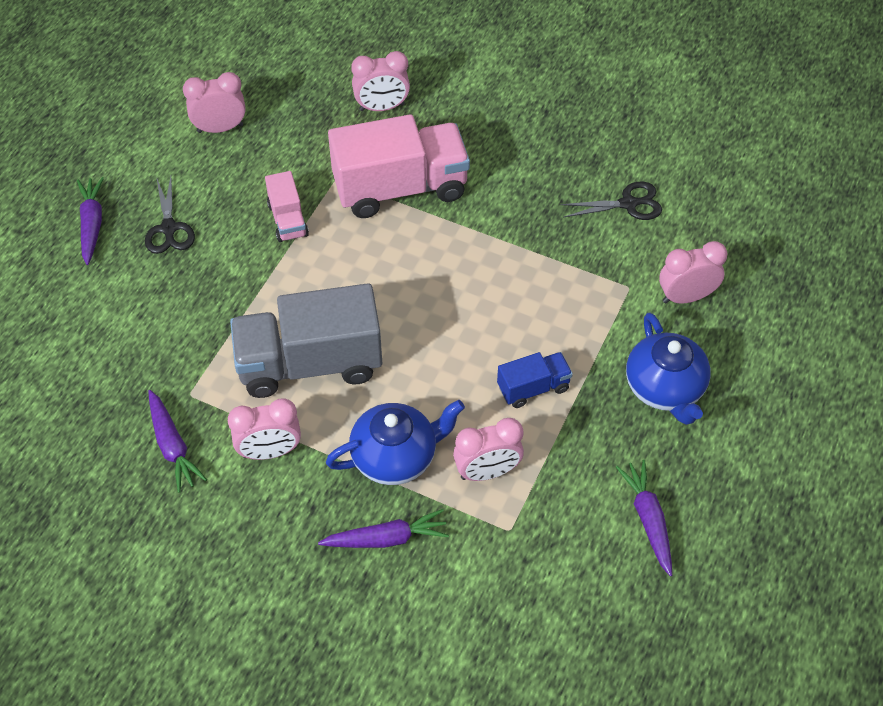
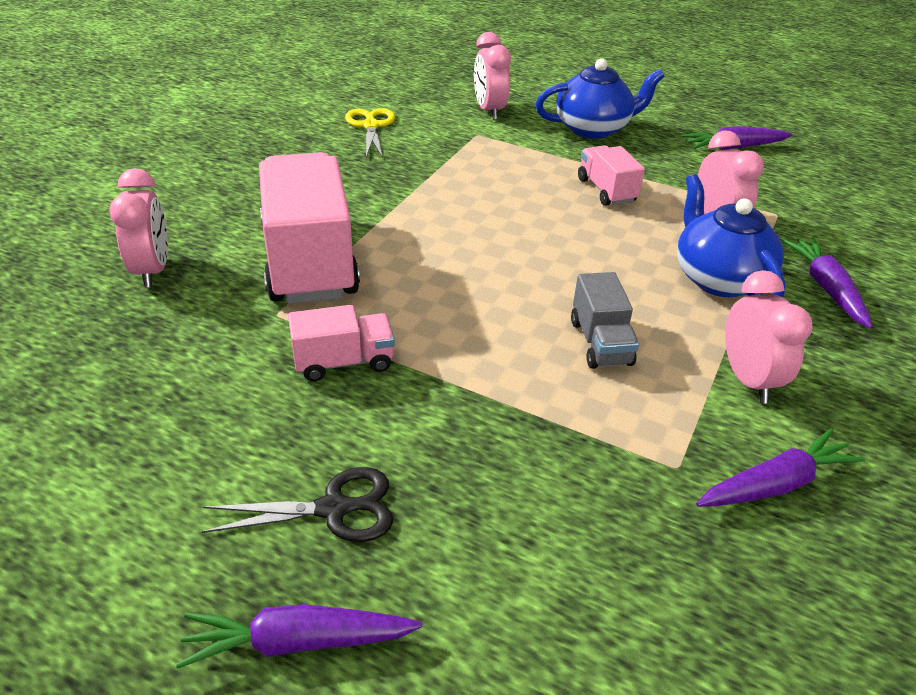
camera: 90 degrees left, 15 degrees down
(220, 128) = (111, 444): pink clock -> none
(310, 363) = (600, 343): grey truck -> grey truck, size x0.48
(533, 388) = (606, 190): blue truck -> pink truck
(628, 204) = (371, 126): black scissors -> yellow scissors

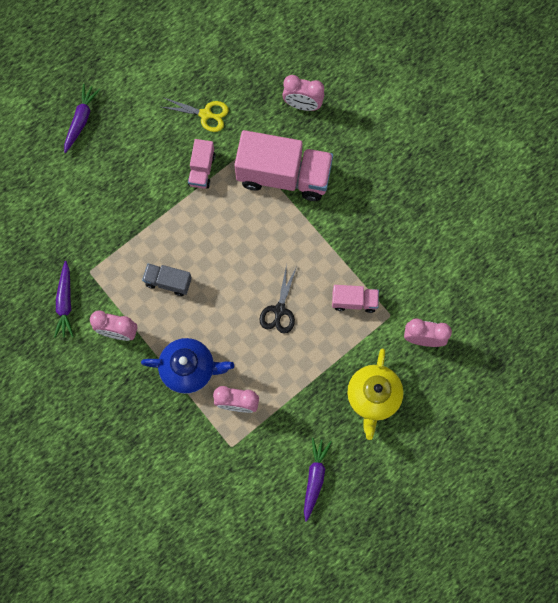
camera: 115 degrees right, 35 degrees up
(333, 509) = (126, 144): black scissors -> black scissors (279, 310)
(371, 126) = (424, 252): yellow scissors -> yellow scissors (205, 114)
(593, 128) = (373, 397): blue teapot -> yellow teapot
(606, 190) = (293, 360): pink truck -> pink truck (354, 301)
(826, 288) = (159, 419): purple carrot -> none

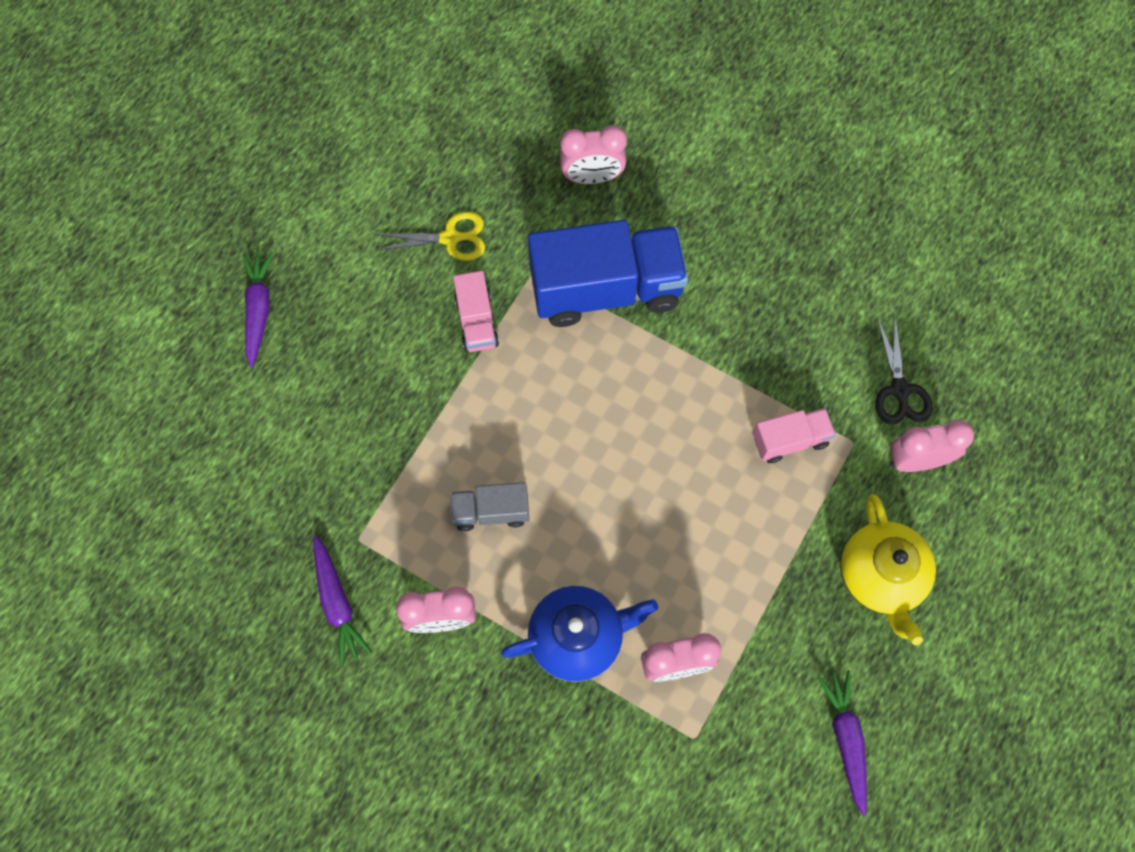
camera: 20 degrees left, 5 degrees down
(279, 310) = (682, 494): black scissors -> black scissors (899, 390)
(284, 175) = (606, 289): pink truck -> blue truck

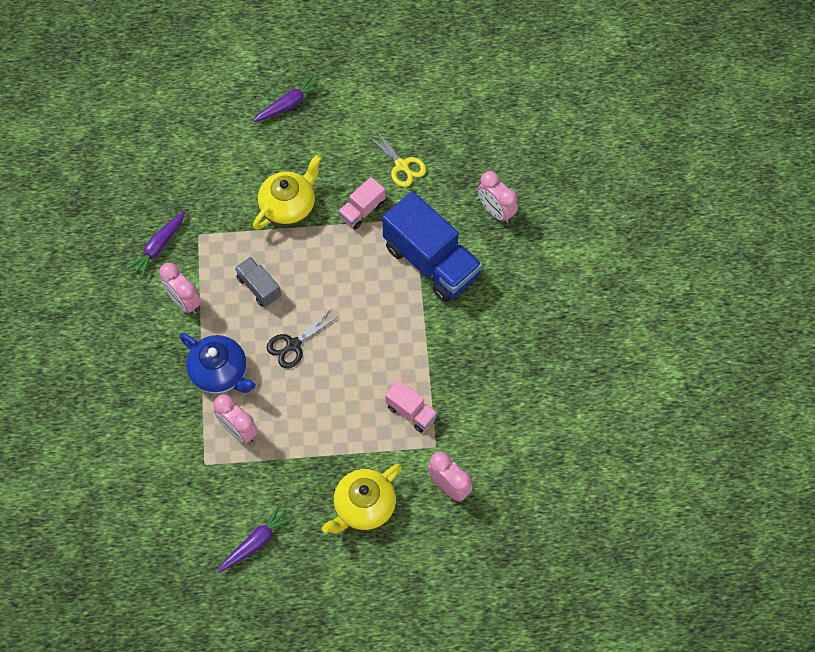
camera: 55 degrees right, 5 degrees down
(404, 403) = (289, 206): none -> yellow teapot
(899, 390) = (487, 452): black scissors -> black scissors (293, 345)

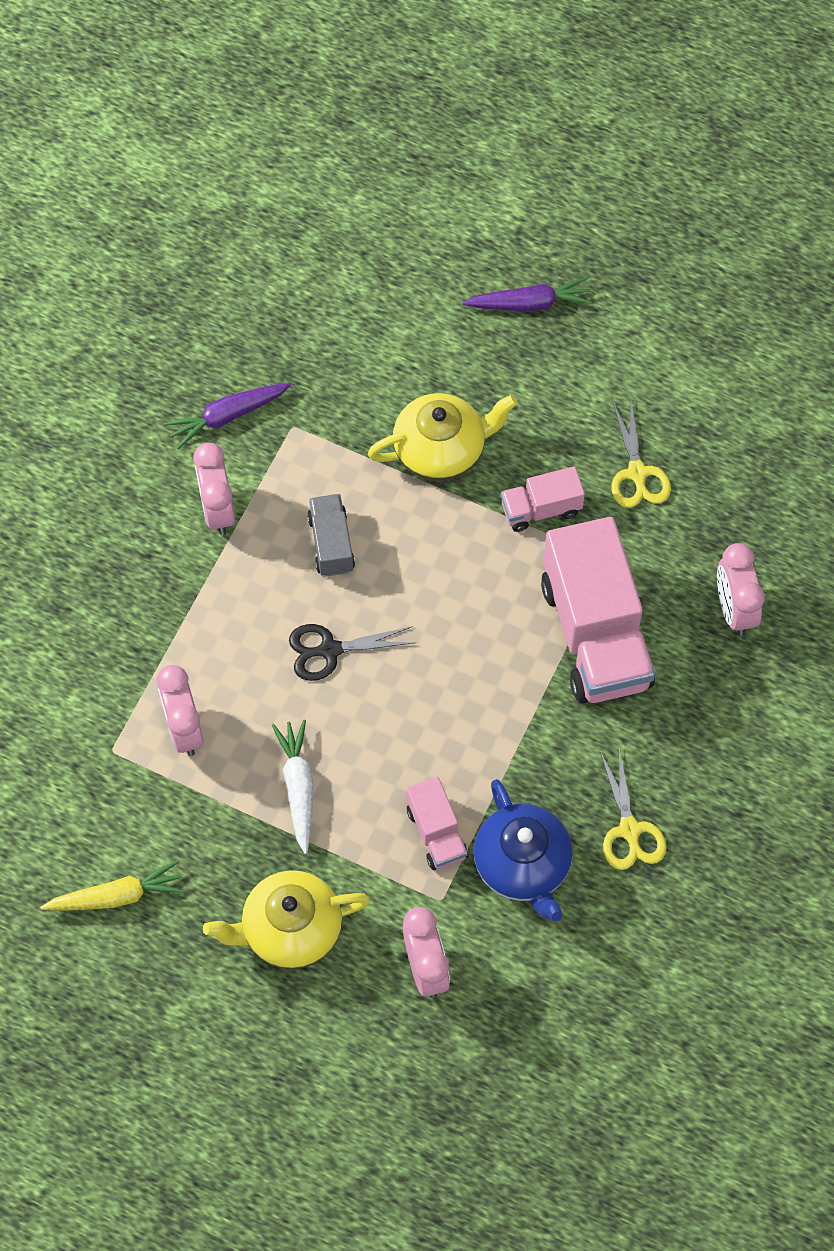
camera: 30 degrees right, 0 degrees up
(220, 373) = (207, 635): blue teapot -> blue teapot (523, 865)
(257, 541) = (117, 896): purple carrot -> yellow carrot
(321, 428) = (298, 787): none -> white carrot
(431, 261) = (595, 634): blue truck -> pink truck
(511, 355) = (629, 830): none -> yellow scissors

